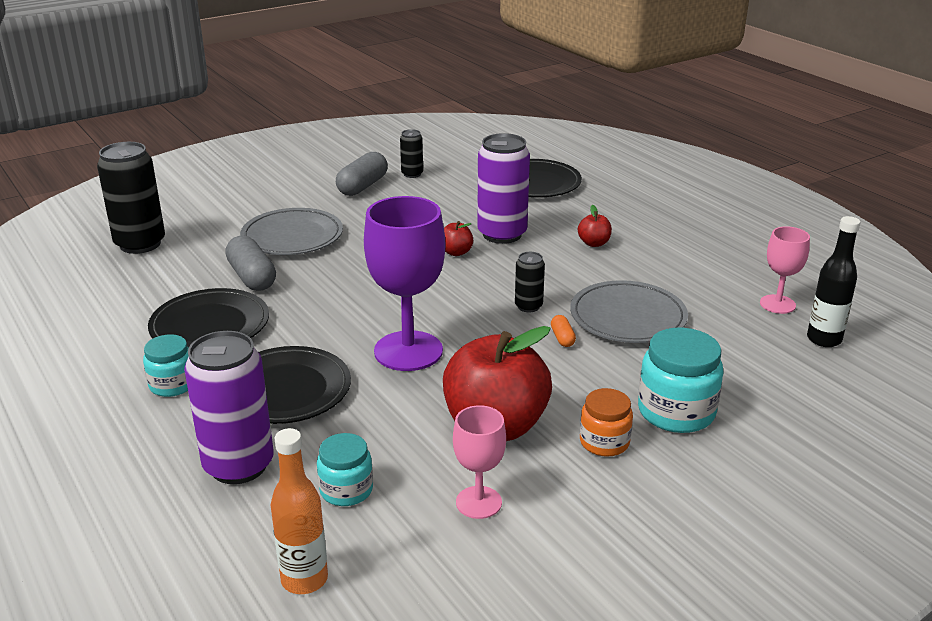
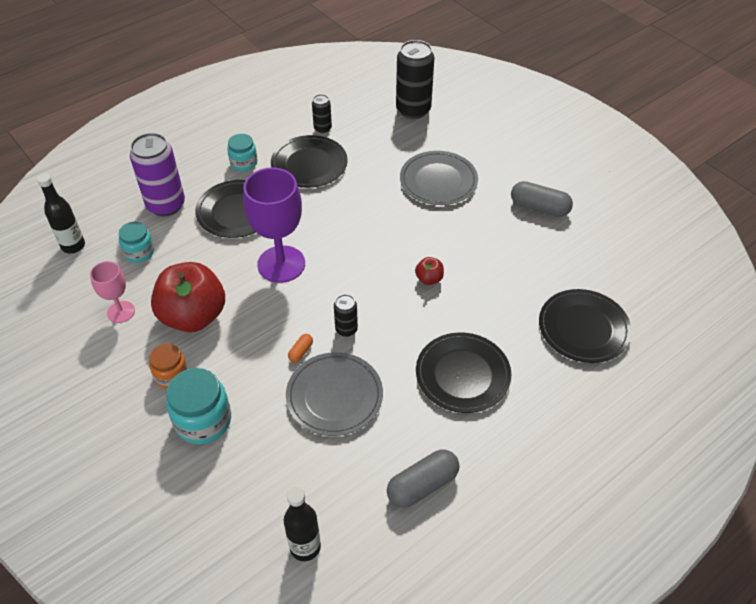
camera: 85 degrees right, 20 degrees up
(252, 277) = (374, 171): grey capsule -> grey capsule (422, 485)
(304, 579) = (73, 246): orange bottle -> black bottle
(412, 174) = (575, 237): black can -> black can (322, 128)
(502, 234) = (467, 307): purple can -> none
(562, 338) = (301, 352): orange capsule -> orange capsule turned 45 degrees counterclockwise
(594, 243) = (462, 375): red apple -> black plate
(777, 304) = (365, 517): pink goblet -> none

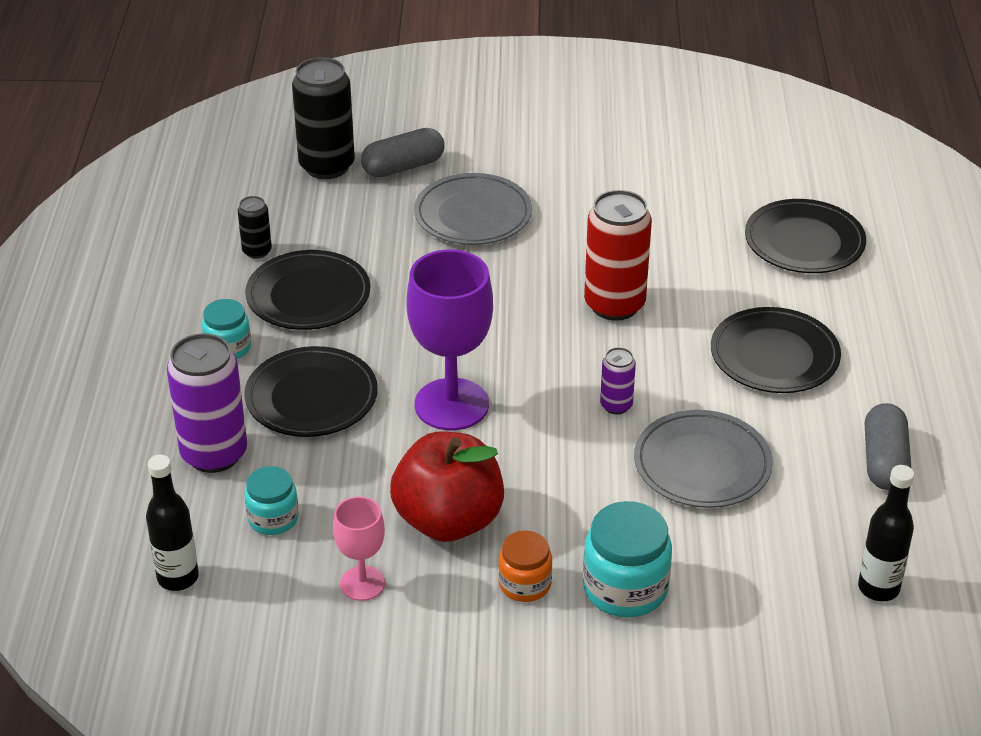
camera: 50 degrees left, 10 degrees down
(301, 352) = (609, 458): orange capsule -> none
(346, 329) = (616, 405): black can -> purple can
(429, 279) = (614, 305): red apple -> red can
(539, 207) = (607, 171): grey capsule -> grey capsule (403, 167)

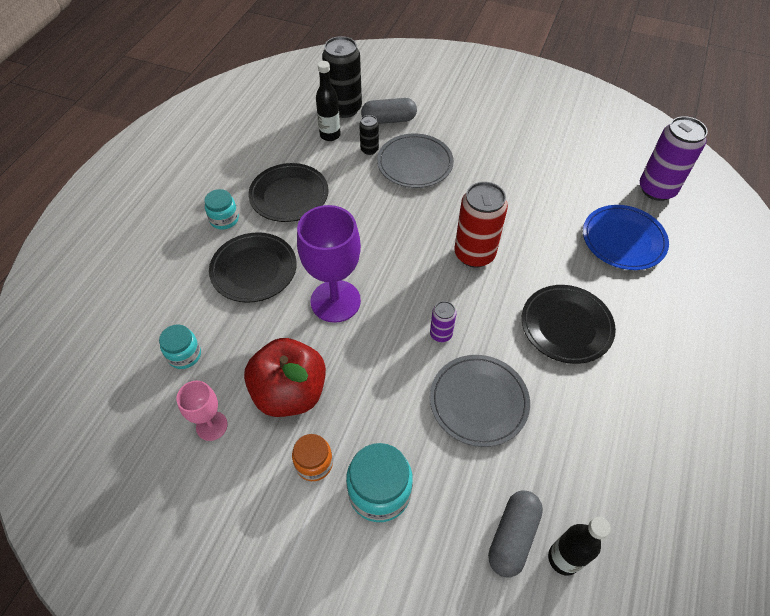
camera: 20 degrees right, 15 degrees up
(178, 577) = (106, 382): black bottle -> black bottle (330, 135)
(214, 454) = (176, 294): purple can -> purple can (656, 189)
(257, 251) = (275, 156): black can -> black can (369, 149)
(804, 242) = (623, 240): black plate -> blue plate
(884, 461) = (612, 442): grey capsule -> grey capsule (513, 537)

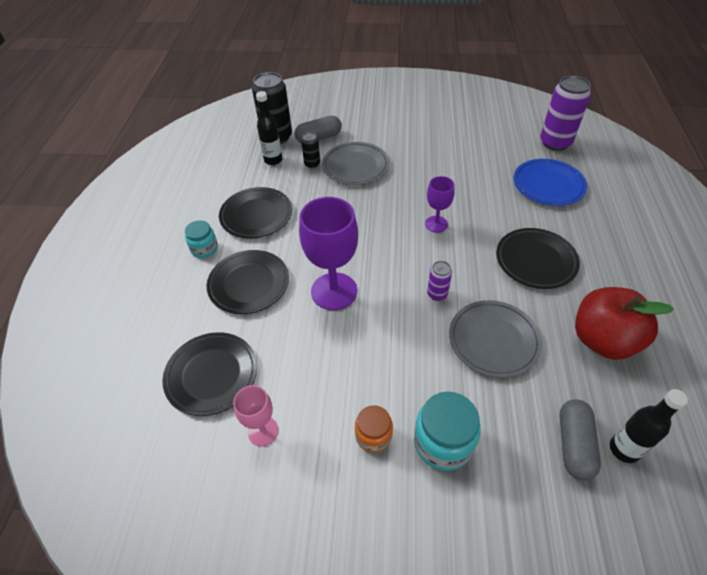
camera: 15 degrees left, 5 degrees down
(184, 355) = (211, 375): turquoise jar -> black plate
(290, 392) = (325, 380): red apple -> red apple (603, 340)
(474, 254) = (436, 224): red can -> purple goblet

